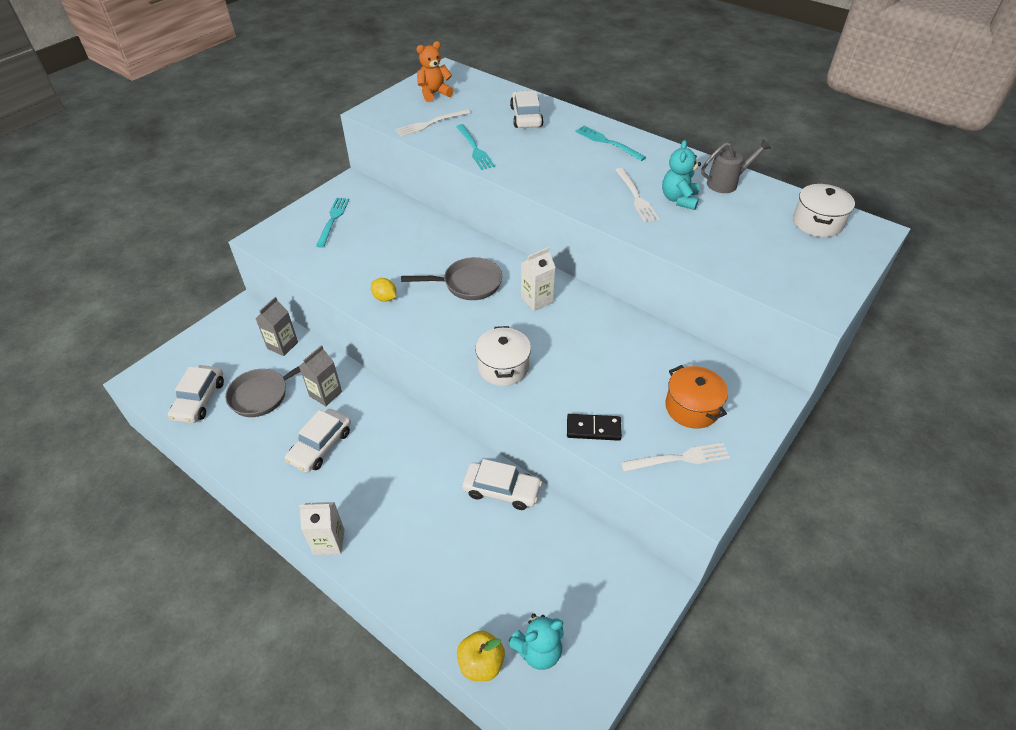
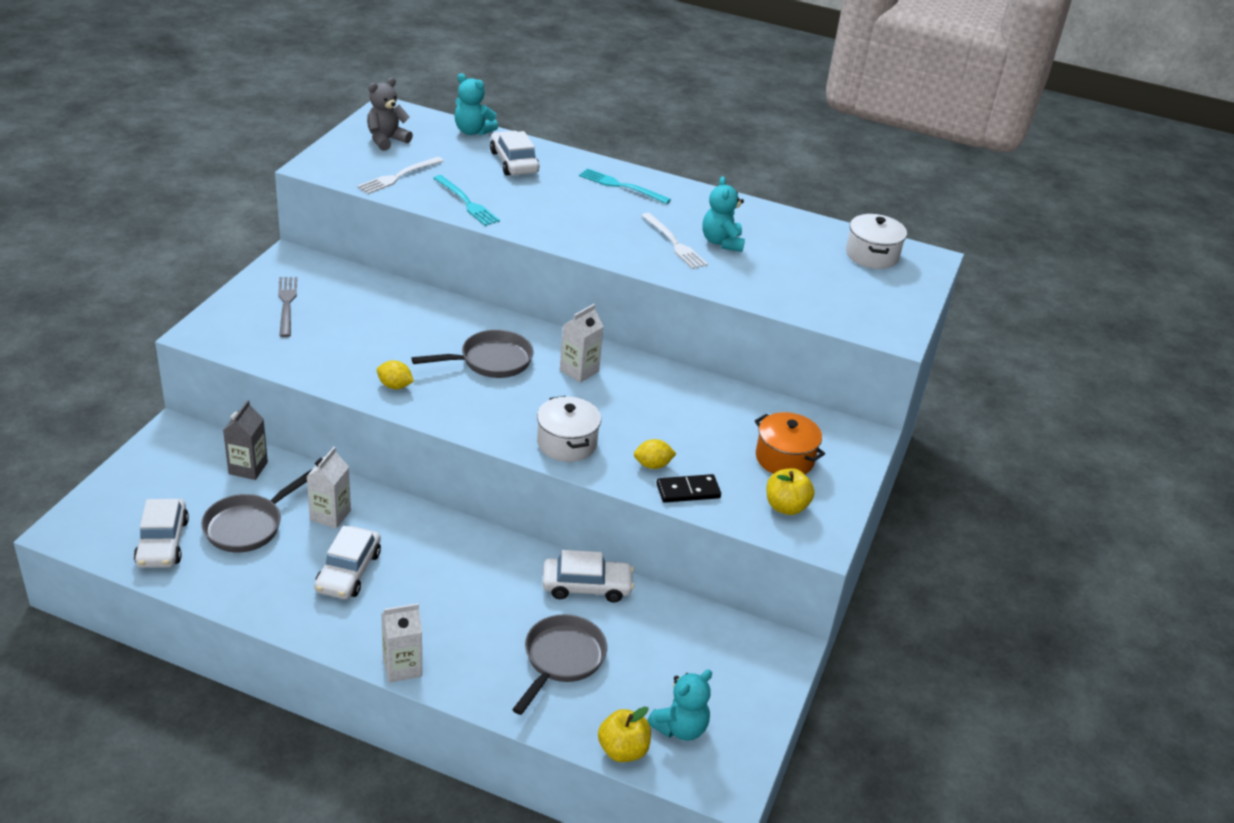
camera: 20 degrees left, 10 degrees down
(325, 394) = (330, 515): grey carton -> white carton
(333, 220) = (287, 304): turquoise fork -> grey fork
(434, 93) = (386, 140): orange teddy bear -> grey teddy bear
(458, 559) = (561, 660): none -> grey pan
(503, 90) = (473, 131): none -> turquoise teddy bear
(570, 398) = (653, 465): none -> yellow lemon
(679, 458) = (786, 507): white fork -> yellow apple
(726, 183) = (767, 222): grey watering can -> none

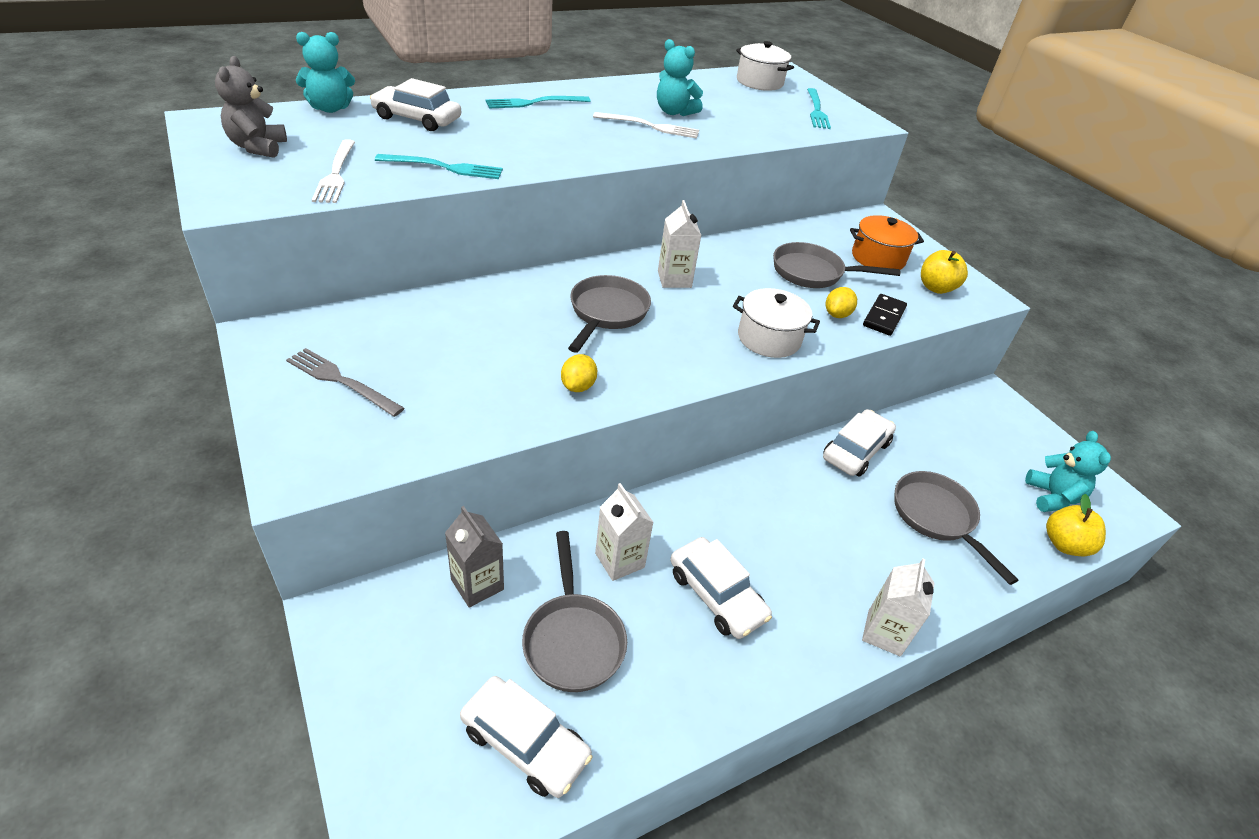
camera: 50 degrees left, 5 degrees up
(395, 386) = (578, 386): yellow lemon -> yellow lemon turned 45 degrees counterclockwise
(698, 432) = (813, 273): none -> grey pan
(867, 302) = (816, 110): none -> turquoise fork

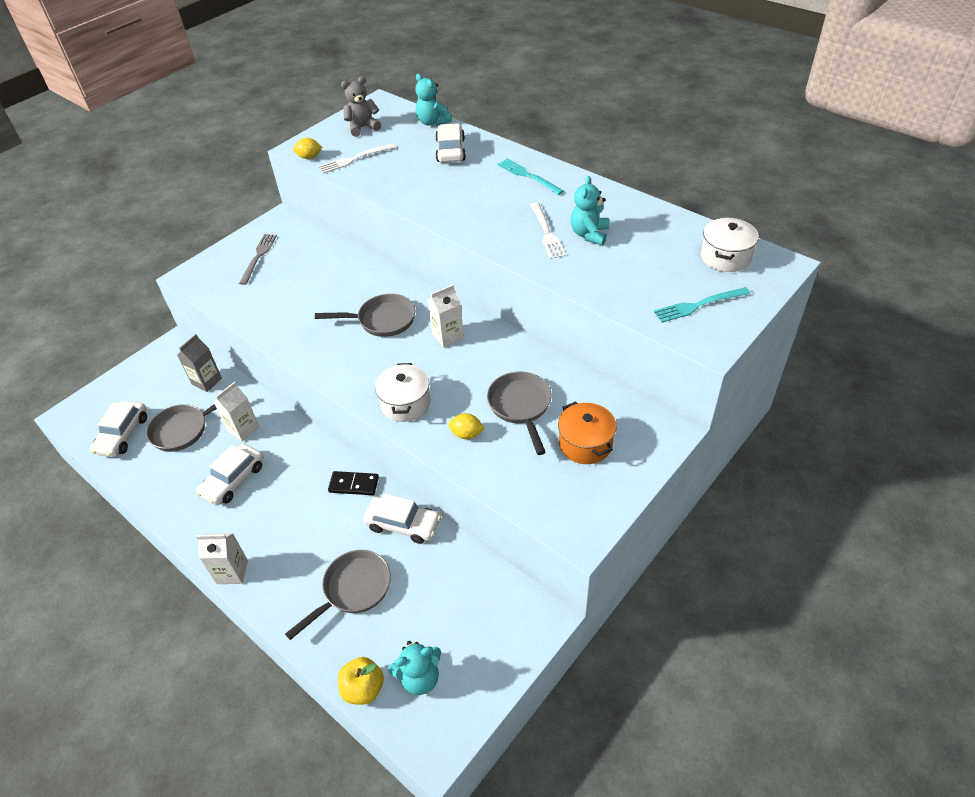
camera: 75 degrees right, 5 degrees up
(444, 167) = (394, 185): turquoise fork -> none
(578, 386) = (299, 335): yellow lemon -> yellow lemon (309, 157)
(884, 317) = (485, 464): black domino -> black domino (354, 485)
(936, 288) = (565, 493): yellow apple -> none

